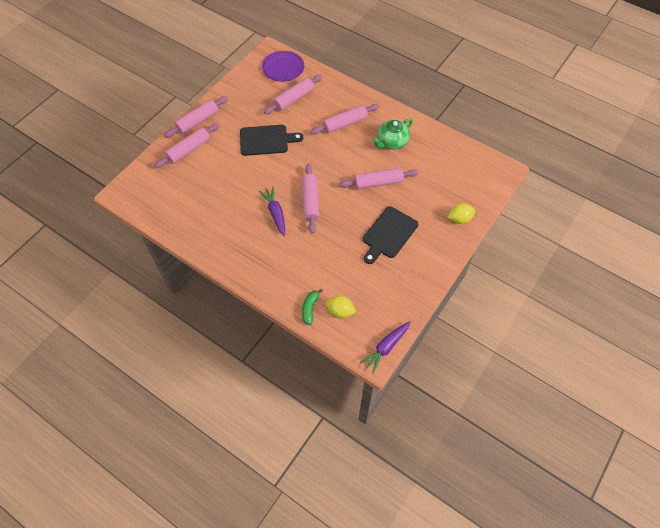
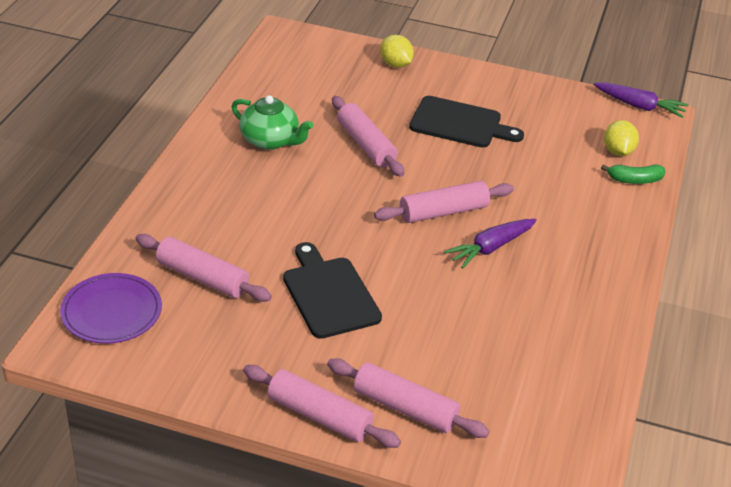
camera: 110 degrees left, 20 degrees down
(345, 123) = (246, 199): pink rolling pin -> none

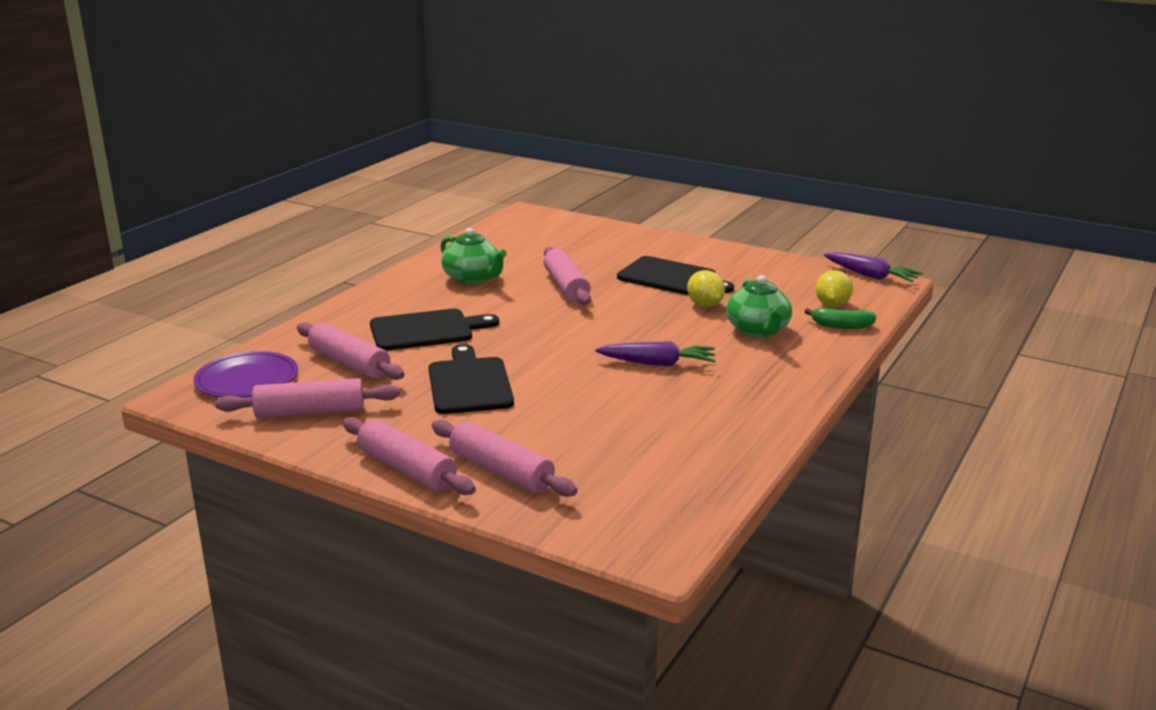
camera: 15 degrees right, 15 degrees down
(257, 222) = (426, 330): none -> black cutting board
(395, 64) = (626, 237): yellow lemon -> yellow lemon (705, 305)
(443, 212) = (621, 335): pink rolling pin -> pink rolling pin (310, 412)
(490, 248) = (658, 363): purple carrot -> purple carrot turned 150 degrees counterclockwise
(564, 193) = (758, 330): none -> green teapot

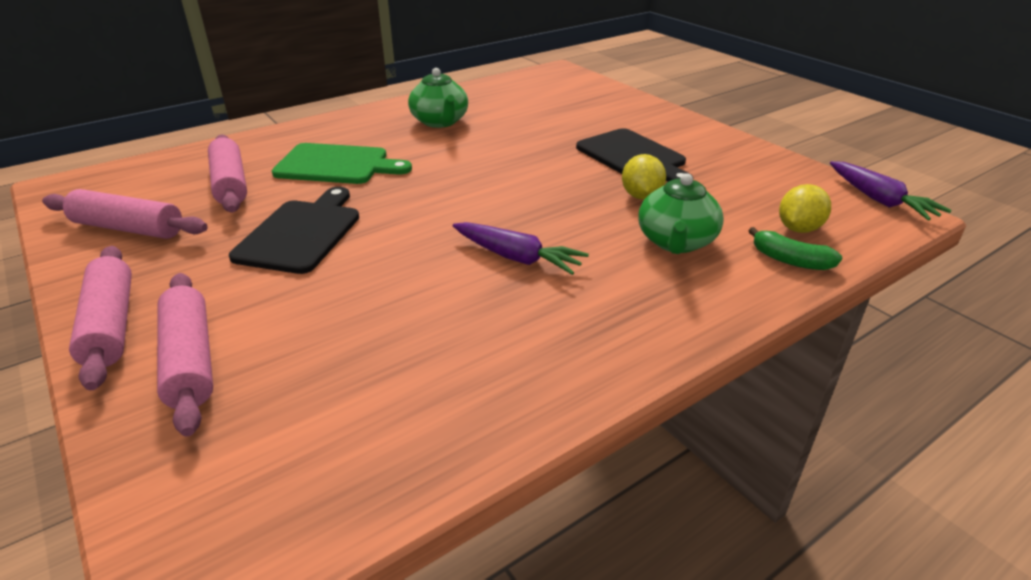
camera: 25 degrees right, 10 degrees up
(247, 379) = (131, 180): purple plate -> none
(426, 330) = (336, 165): black cutting board -> green cutting board
(566, 286) = (517, 146): pink rolling pin -> none

